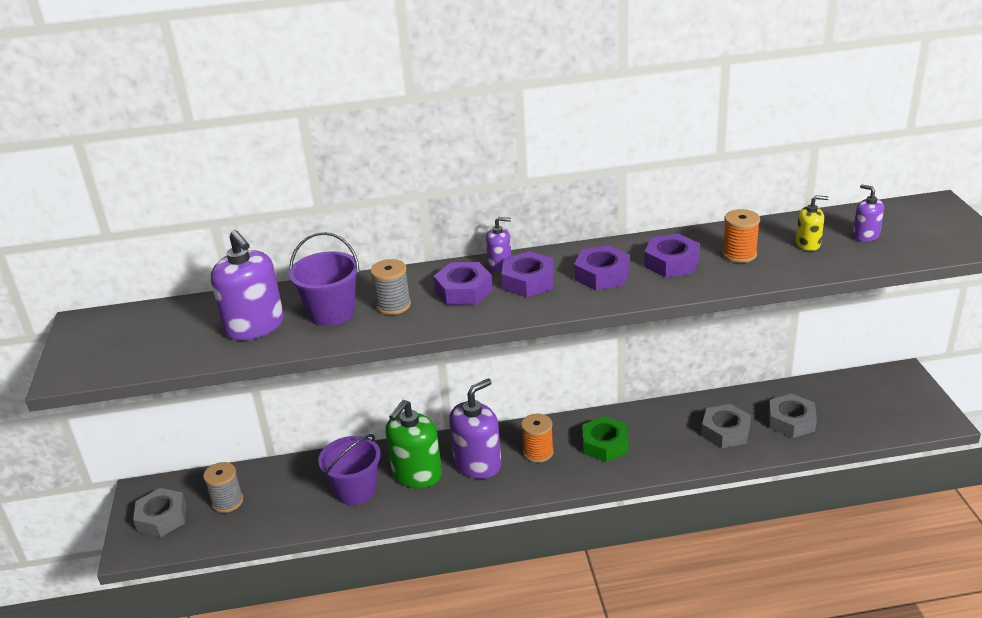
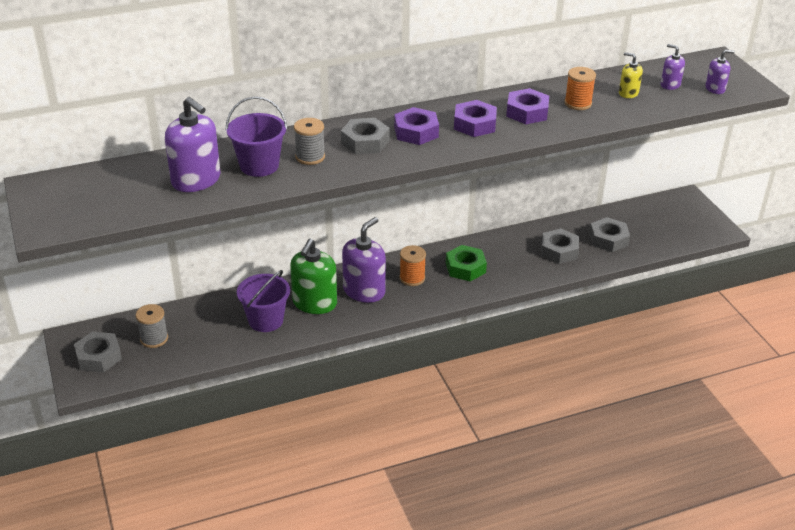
camera: 15 degrees left, 5 degrees up
(463, 290) = (365, 142): purple nut -> grey nut
(500, 264) = (387, 119): purple soap dispenser -> purple soap dispenser (715, 89)
(808, 244) = (628, 93): yellow soap dispenser -> yellow soap dispenser turned 135 degrees counterclockwise

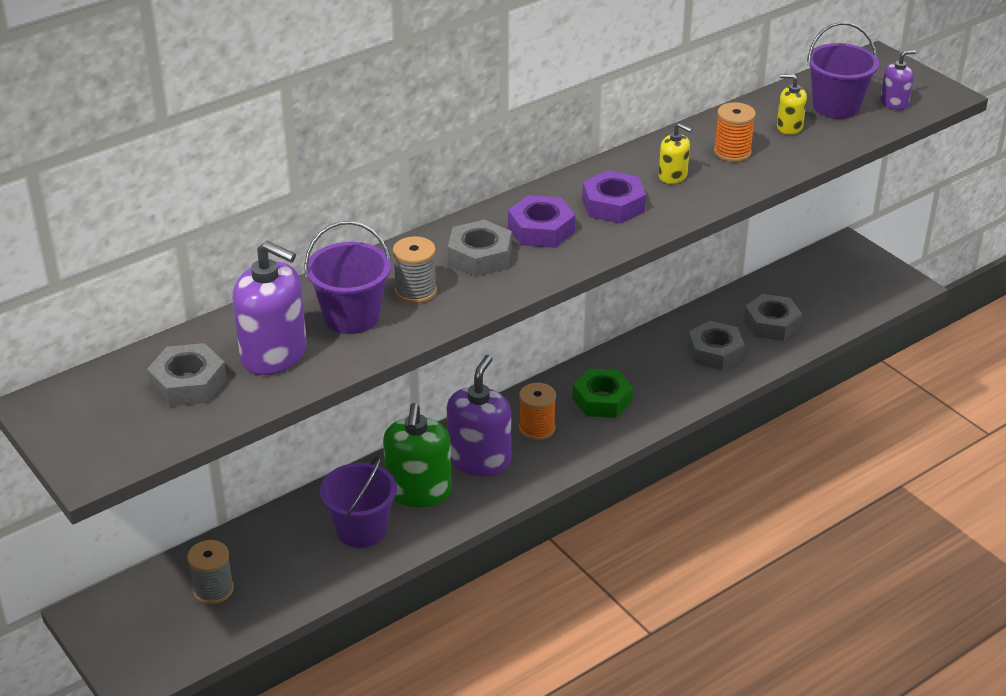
camera: 15 degrees left, 0 degrees up
(99, 357) = (144, 633): grey nut -> grey nut (188, 383)
(527, 112) = (673, 176): purple nut -> yellow soap dispenser
(670, 85) = (836, 106): purple soap dispenser -> purple bucket

